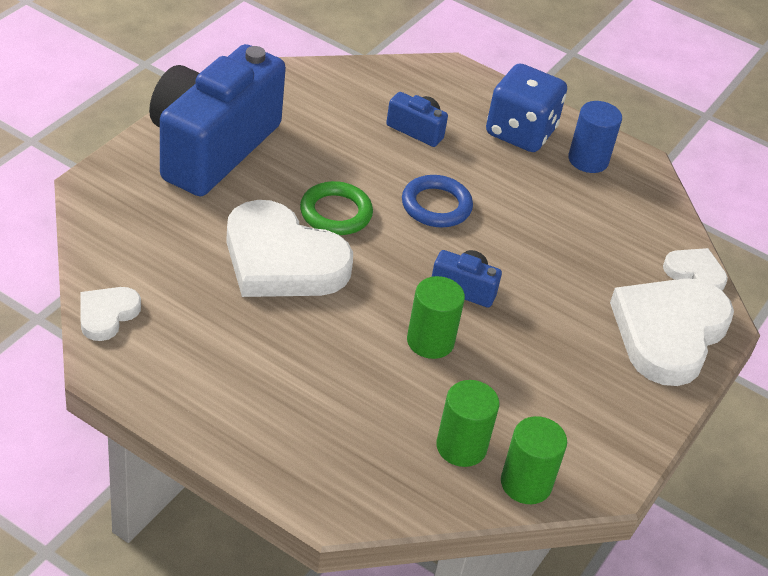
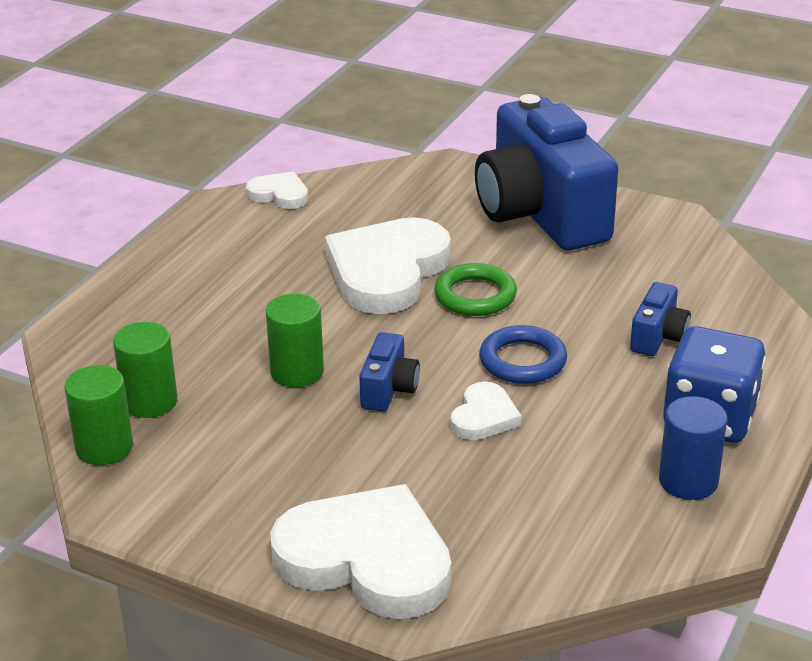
camera: 90 degrees right, 10 degrees down
(212, 147) = (540, 214): blue camera -> blue camera turned 135 degrees counterclockwise
(695, 272) = (496, 588): white heart -> white heart (484, 416)

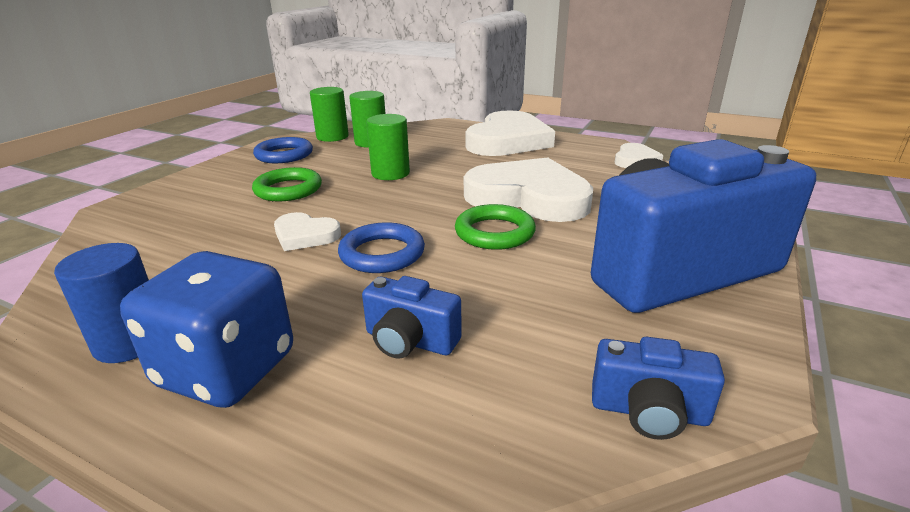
camera: 90 degrees right, 5 degrees down
(192, 486) = (284, 155): none -> blue ring
(346, 454) = (288, 189): none -> green ring
(367, 560) = (173, 198): white heart -> white heart (508, 141)
(388, 389) = (358, 201): blue camera -> blue camera (649, 412)

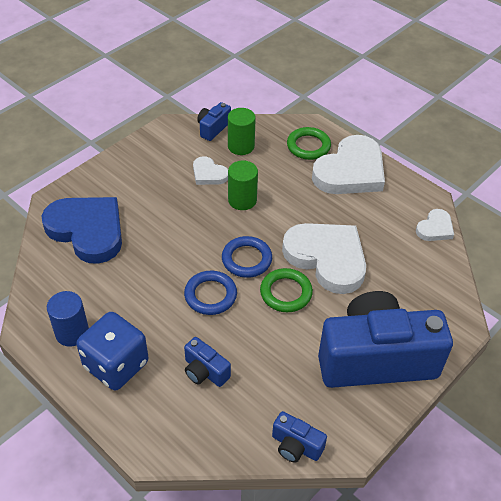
camera: 15 degrees right, 20 degrees up
(166, 227) = (87, 230): none -> blue heart
(284, 155) = (171, 150): blue ring -> blue ring (246, 259)
(288, 189) = (167, 204): green ring -> green ring (308, 146)
(305, 235) = (169, 263): white heart -> white heart (209, 174)
(332, 137) = (213, 128): green cylinder -> blue camera

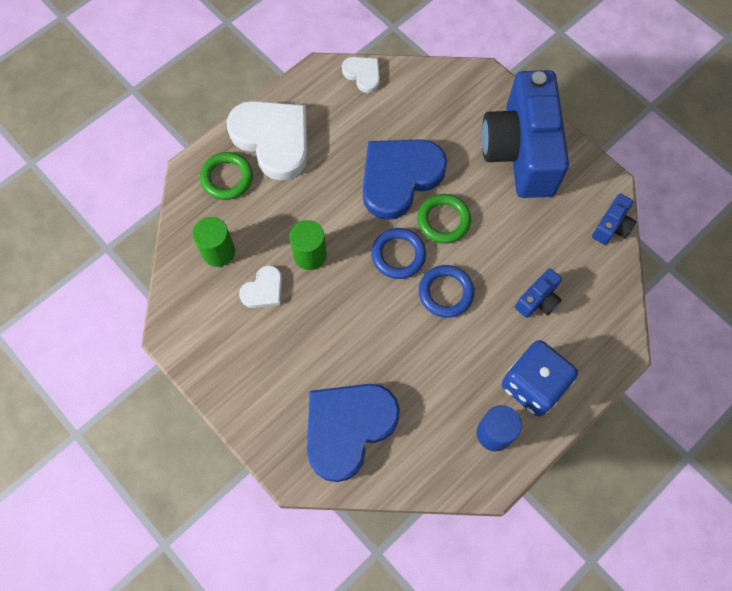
camera: 85 degrees left, 20 degrees up
(213, 128) = (181, 283): blue camera -> none
(327, 258) = (399, 178): white heart -> blue heart

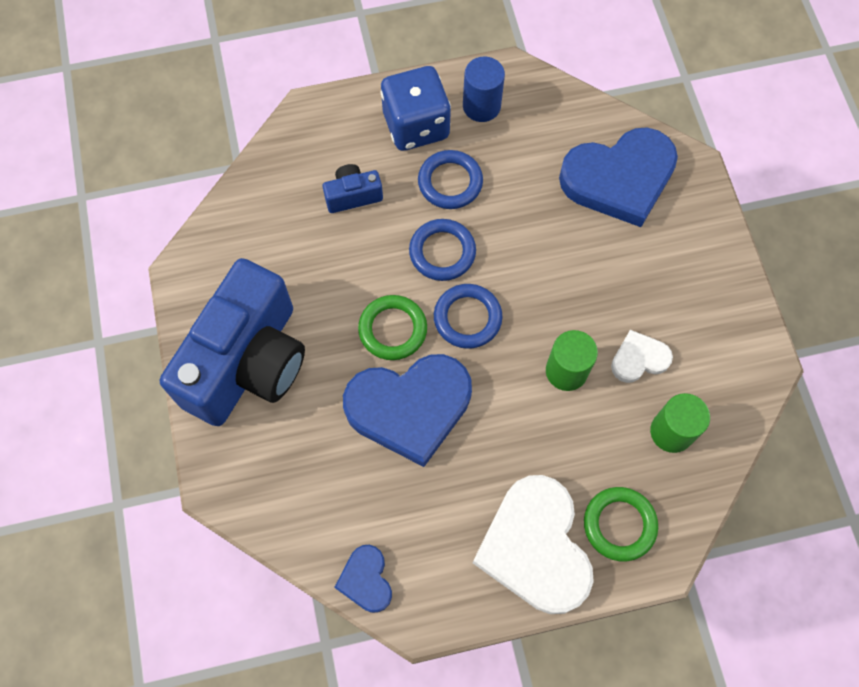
camera: 150 degrees left, 0 degrees up
(363, 75) = (366, 580): white heart -> blue heart
(475, 351) = (450, 182): none -> blue ring
(611, 226) = (219, 226): blue camera -> none

